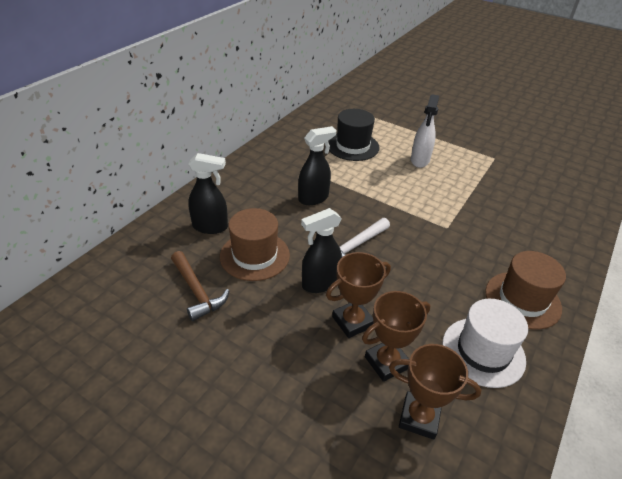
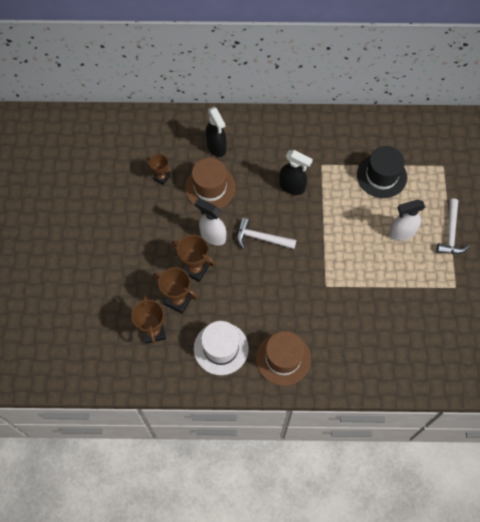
camera: 60 degrees right, 25 degrees up
(197, 291) = (161, 177): brown hammer -> brown trophy
(319, 283) = (212, 236): black spray bottle -> white spray bottle
(439, 139) = (450, 233): none -> white hammer

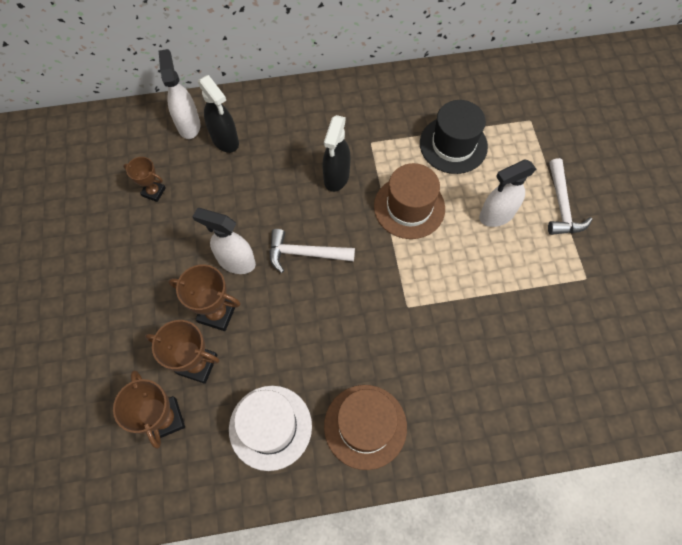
camera: 10 degrees left, 0 degrees up
(191, 131) = (189, 125): none -> white spray bottle
(210, 187) = (223, 195): brown hat -> brown hat (409, 207)
(292, 187) = (336, 177): black spray bottle -> black spray bottle turned 90 degrees clockwise

